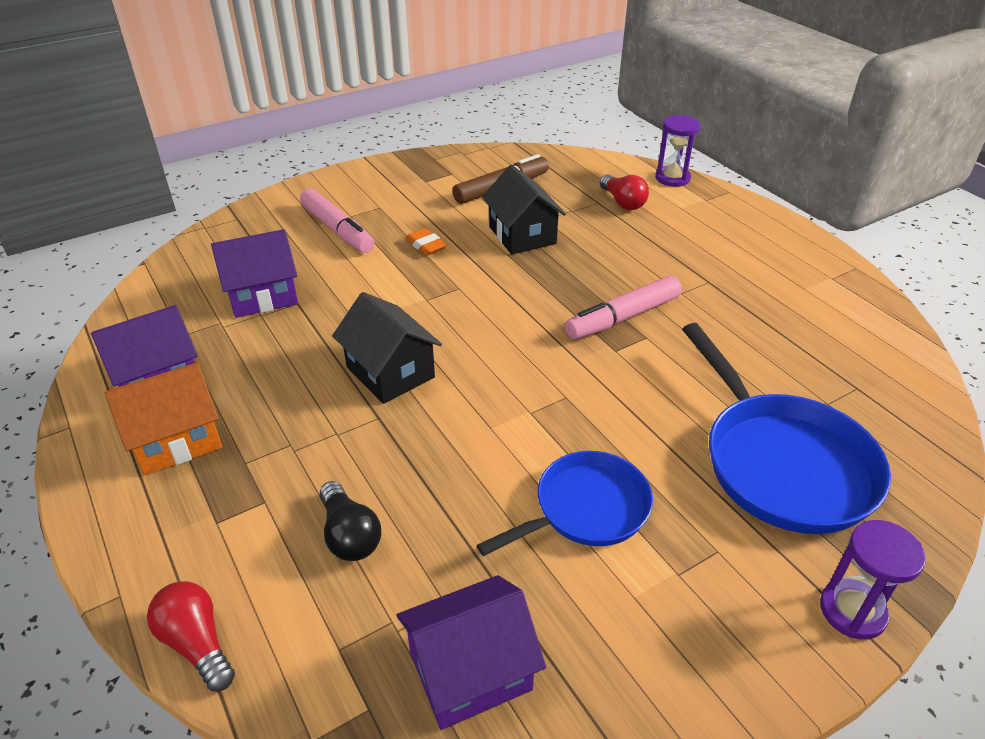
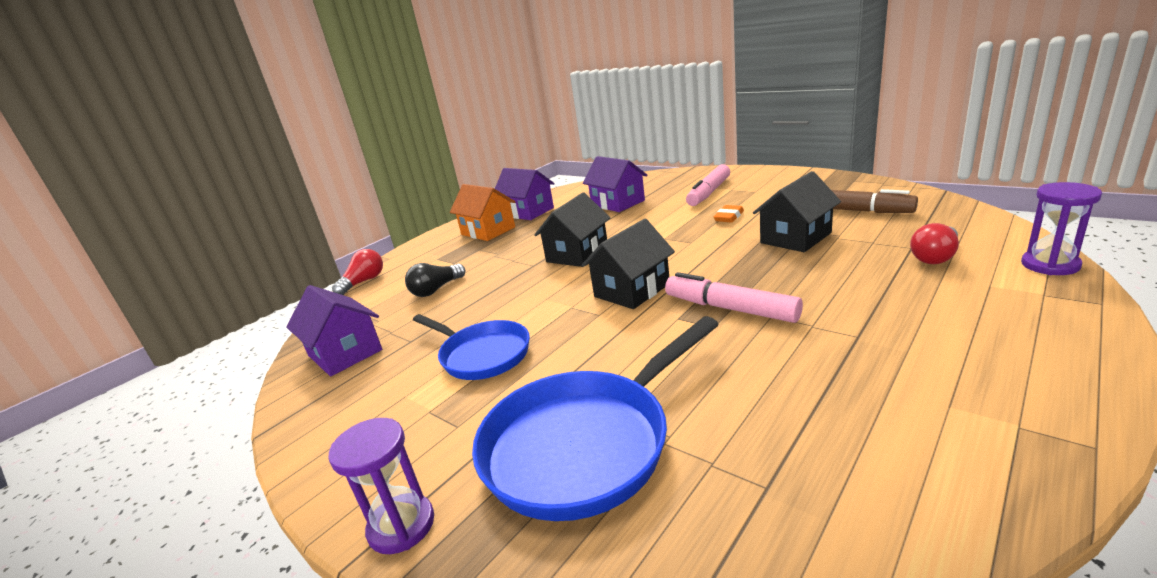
camera: 75 degrees right, 15 degrees down
(533, 360) = (632, 290): none -> black house

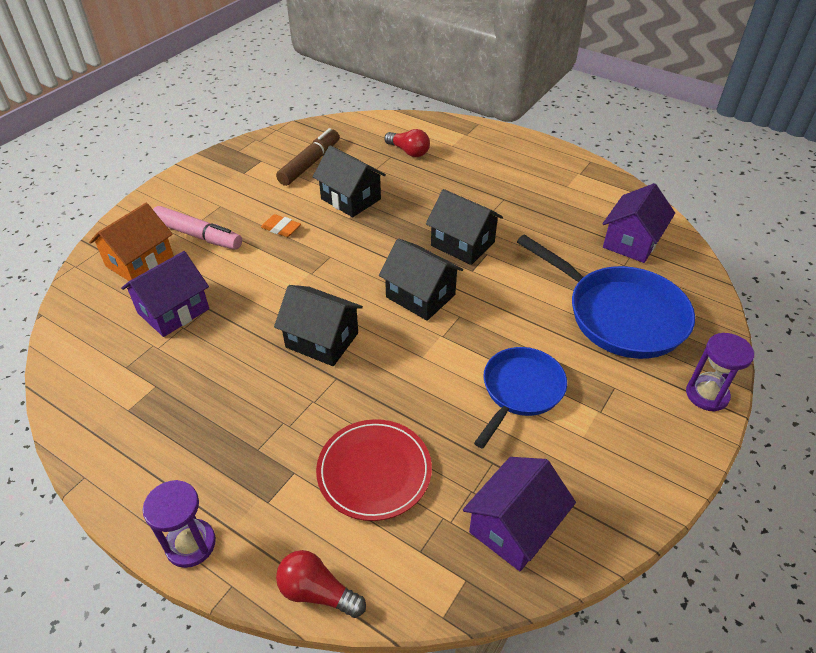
camera: 100 degrees left, 20 degrees up
(436, 290) = (374, 471): black light bulb -> red plate
(488, 231) = (187, 452): orange house -> orange house (140, 262)
(528, 212) = (134, 411): purple house -> purple house (631, 242)
(730, 308) = (462, 244): pink marker -> black house
(1050, 265) = (433, 122): purple hourglass -> purple hourglass (190, 544)

